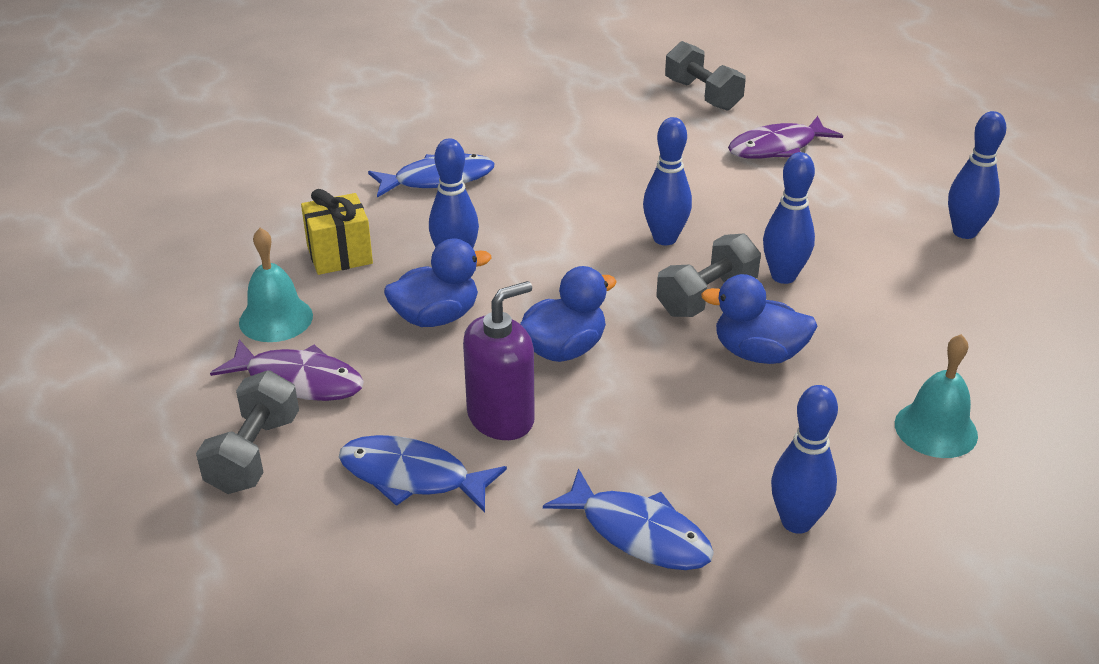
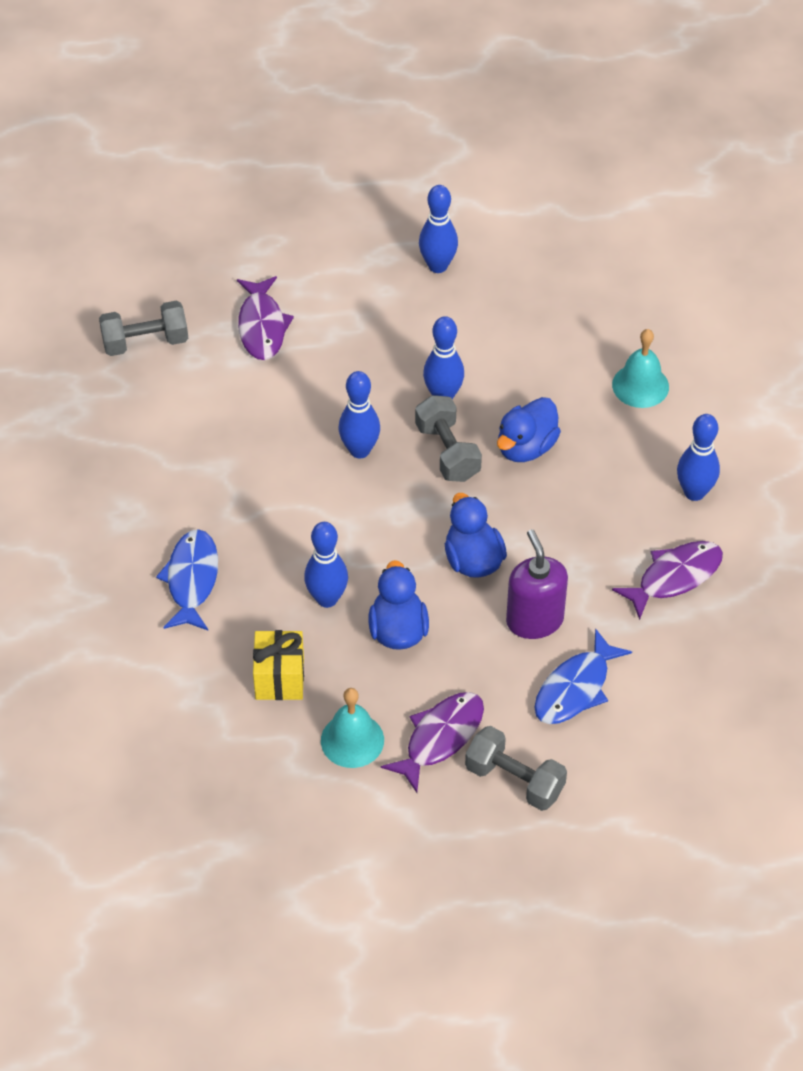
camera: 70 degrees left, 15 degrees up
(638, 533) = (674, 577): blue fish -> purple fish

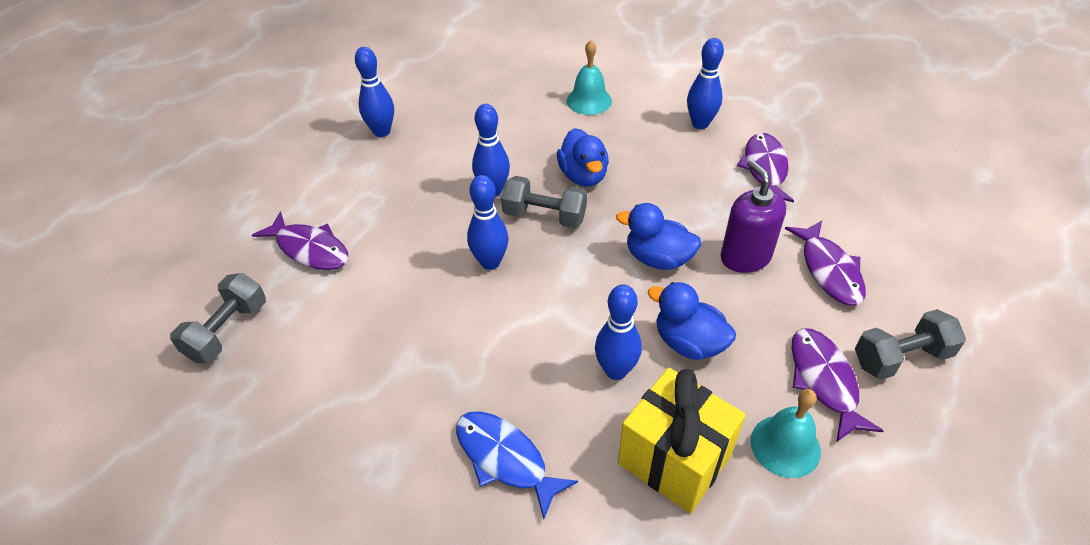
camera: 50 degrees left, 5 degrees down
(279, 678) = (674, 459): yellow gift -> yellow gift, size x1.51
(534, 620) = (745, 257): purple soap dispenser -> purple soap dispenser turned 45 degrees clockwise
(575, 688) = (829, 270): blue fish -> purple fish

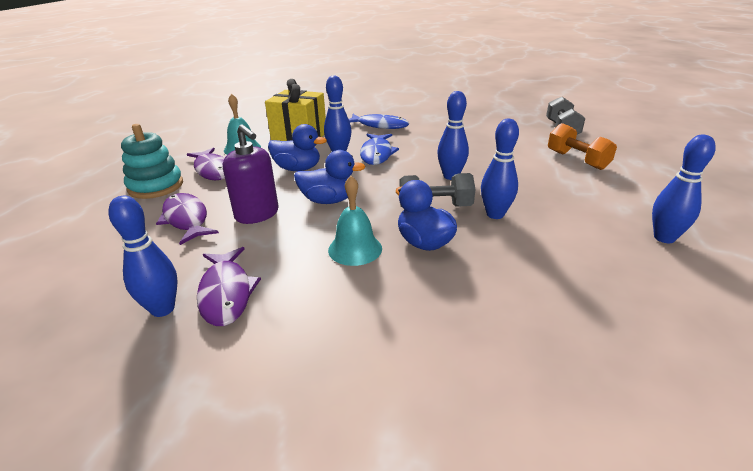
camera: 160 degrees right, 15 degrees down
(310, 249) = (577, 160): purple fish -> orange dumbbell
(558, 349) = (377, 154): none -> blue fish
(589, 101) = (482, 337): turquoise bell -> turquoise bell (355, 249)
(700, 124) = (311, 337): blue bowling pin -> blue bowling pin (163, 309)
(901, 358) = (156, 186): grey dumbbell -> turquoise stacking toy

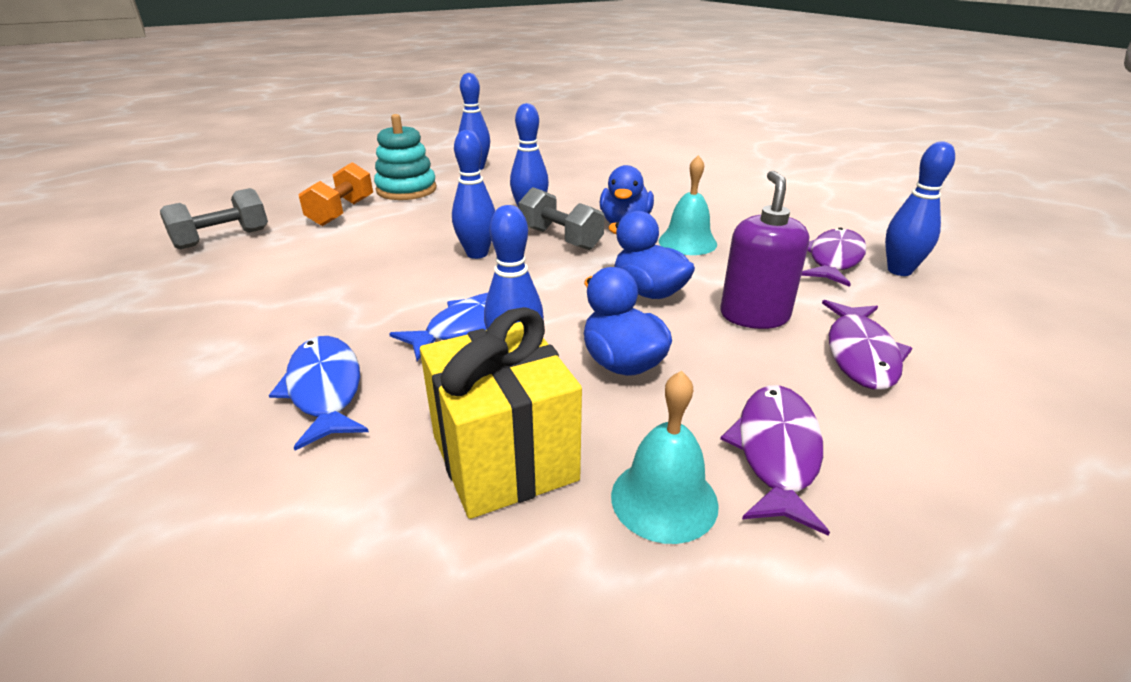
camera: 135 degrees left, 0 degrees up
(156, 186) = (919, 467): turquoise stacking toy -> turquoise stacking toy (406, 190)

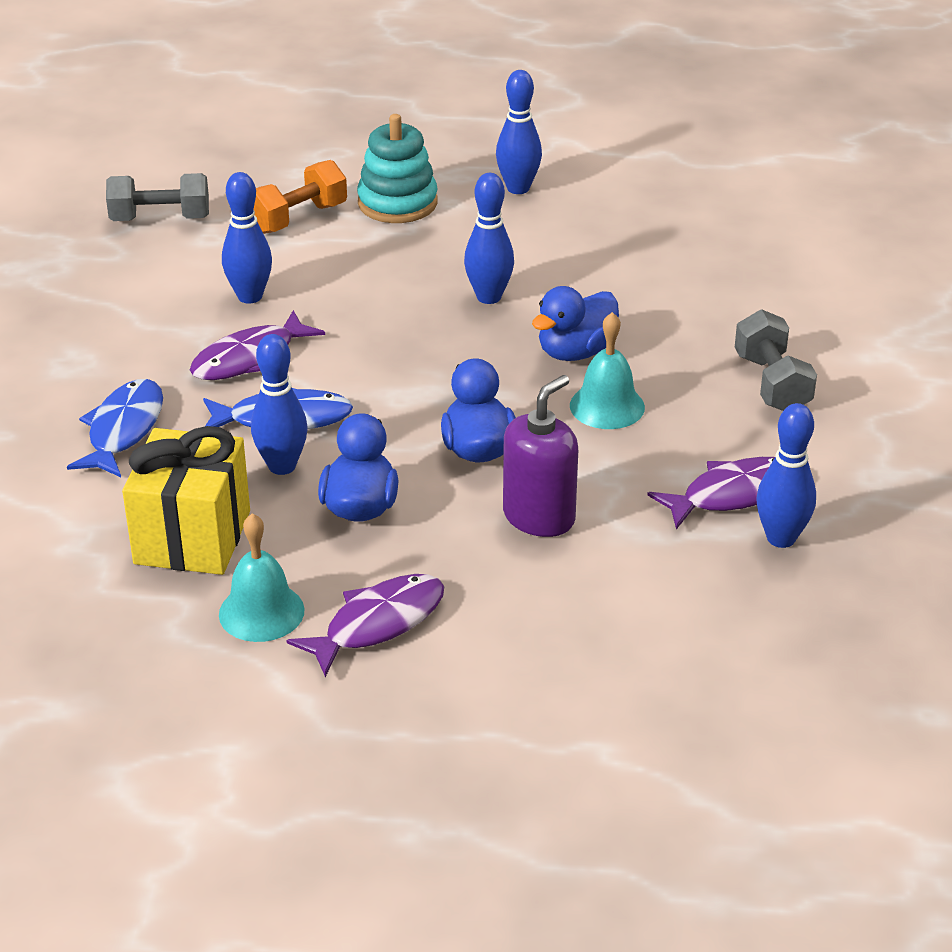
camera: 35 degrees right, 5 degrees up
(477, 254) = (372, 334): blue bowling pin -> blue bowling pin (250, 296)
(560, 238) = (478, 346): grey dumbbell -> grey dumbbell (772, 383)
(860, 354) = (573, 593): purple fish -> purple fish (249, 358)

